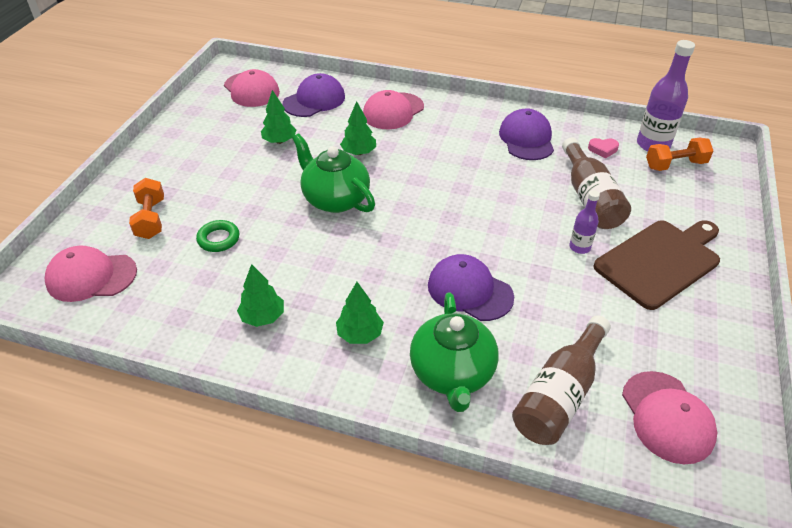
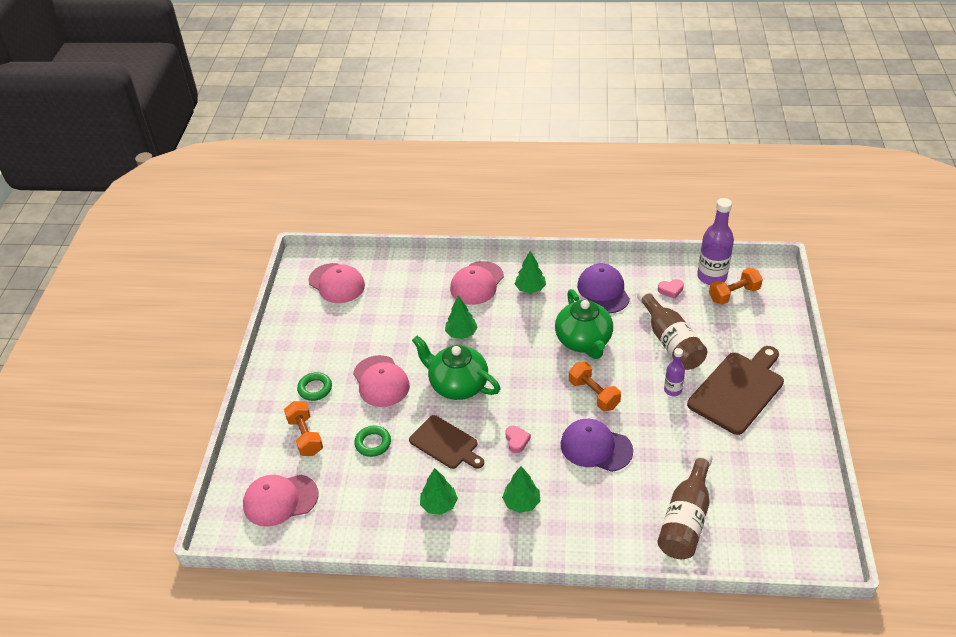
camera: 10 degrees left, 0 degrees up
(184, 176) = (315, 389): none -> green ring
(279, 141) = (386, 335): green tree -> green tree (530, 289)
(298, 254) = (445, 443): none -> brown cutting board
(314, 100) = (400, 284): purple cap -> none
(379, 266) = (516, 440): none -> pink heart
(452, 373) = (602, 519): green teapot -> green teapot (584, 341)
(485, 235) = (593, 394): none -> orange dumbbell
(667, 417) = (766, 518): pink cap -> pink cap (381, 381)

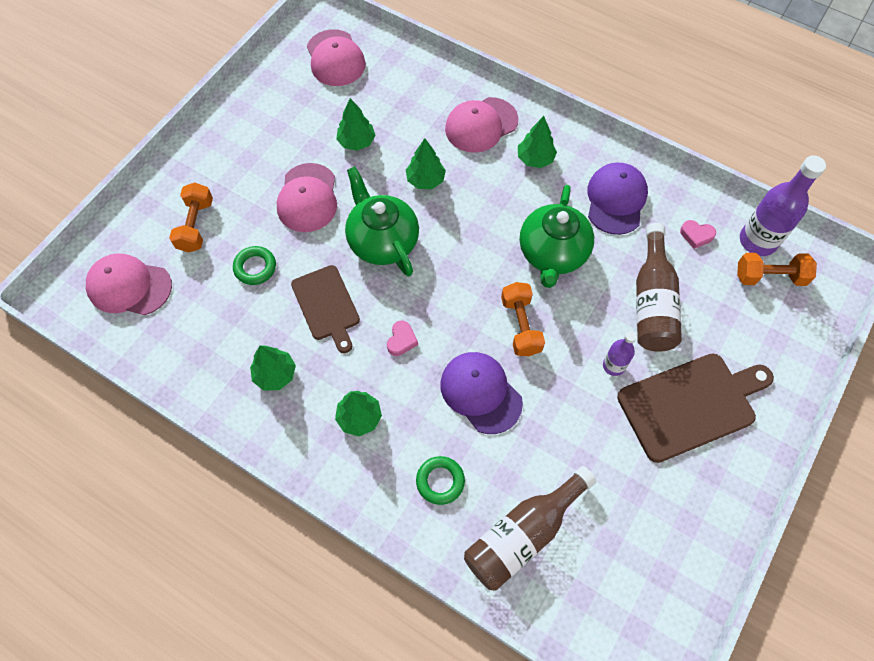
camera: 25 degrees right, 20 degrees up
(315, 389) = (238, 174): green ring -> green ring (440, 481)
(392, 330) = (356, 142): none -> green tree

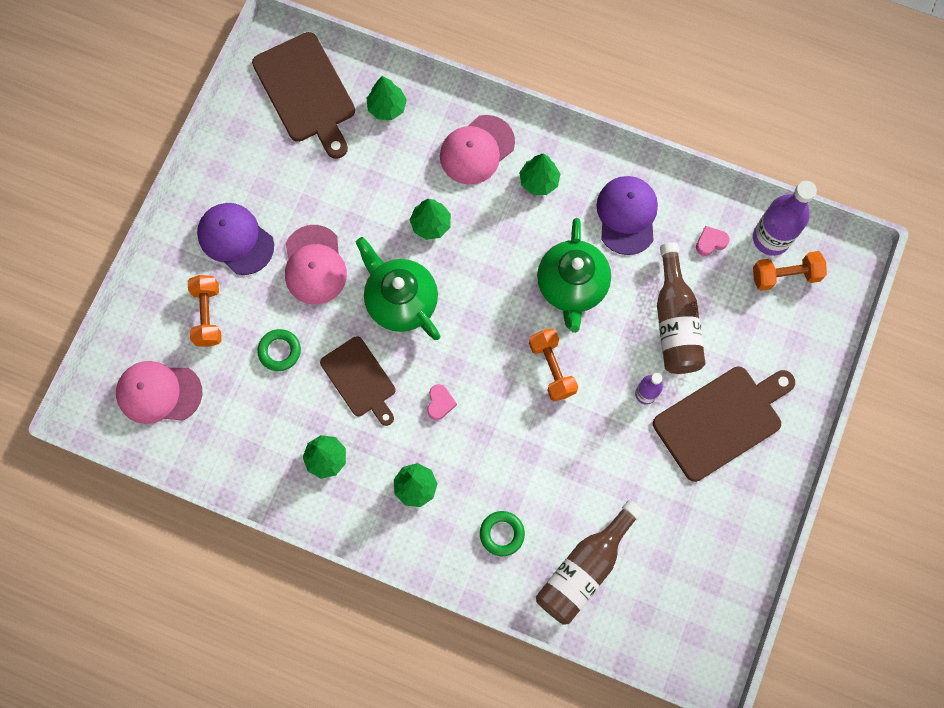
camera: 10 degrees left, 10 degrees up
(335, 58) = (306, 92): pink cap -> brown cutting board
(356, 142) = (351, 191): green tree -> green tree (387, 107)
(480, 393) = (525, 443): purple cap -> purple cap (235, 239)
(696, 235) = (710, 242): pink heart -> pink heart turned 150 degrees clockwise

